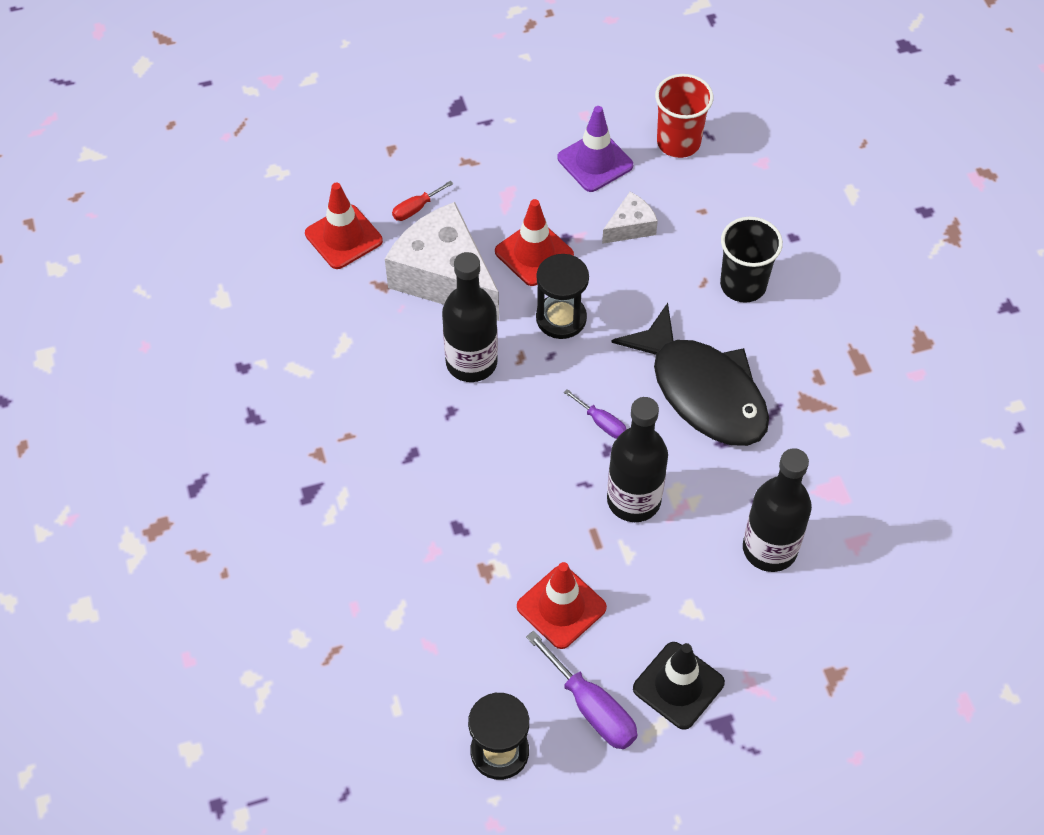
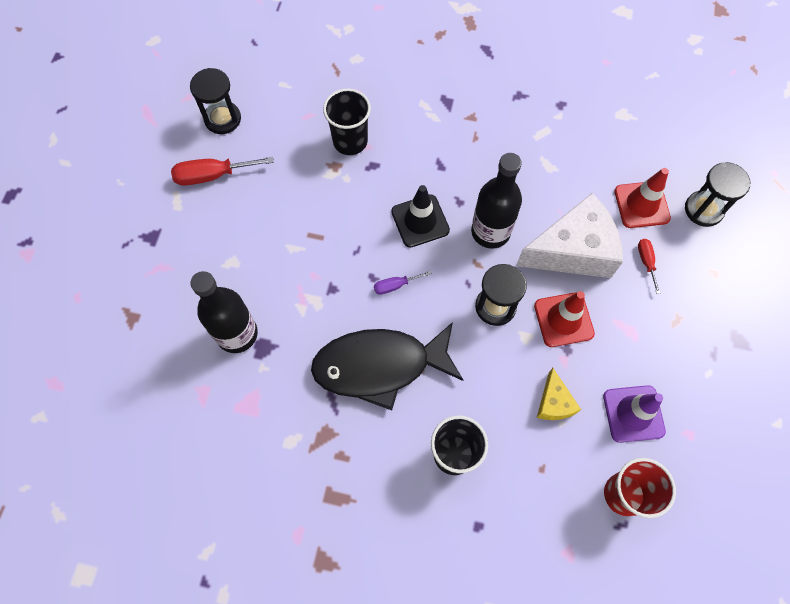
camera: 120 degrees right, 10 degrees up
(315, 181) = (703, 209): none -> black hourglass
(439, 572) = (350, 141): none -> black cup
(561, 607) = (283, 192): red traffic cone -> none
(592, 707) = (212, 175): purple screwdriver -> red screwdriver
(630, 227) = (554, 402): white cheese -> yellow cheese
(633, 500) = (326, 272): black bottle -> none
(678, 685) = (191, 227): black traffic cone -> black traffic cone (420, 221)

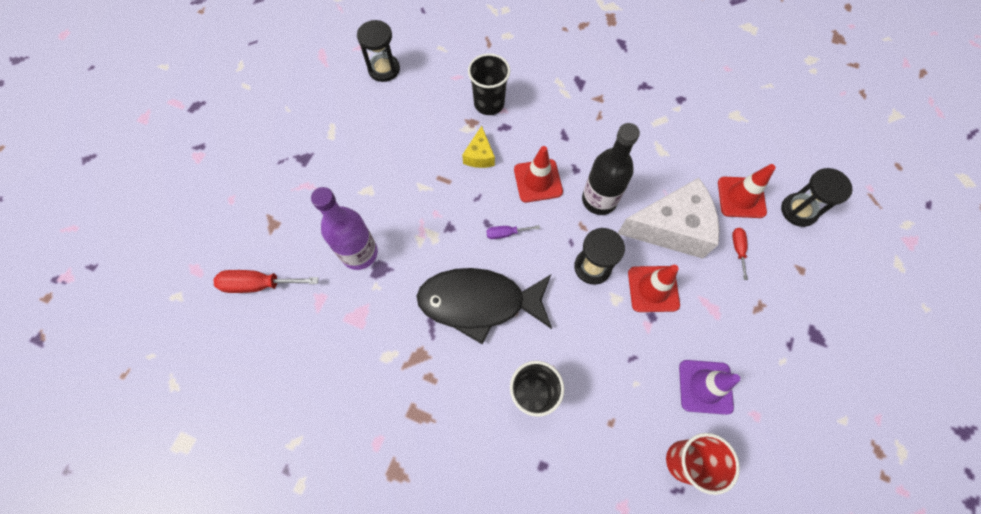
camera: 10 degrees right, 0 degrees up
(212, 175) = (366, 115): red screwdriver -> red screwdriver (259, 284)
(237, 334) = (359, 253): black bottle -> purple bottle
(420, 221) = (538, 181): black traffic cone -> red traffic cone
(554, 402) = (632, 363): yellow cheese -> yellow cheese (479, 155)

